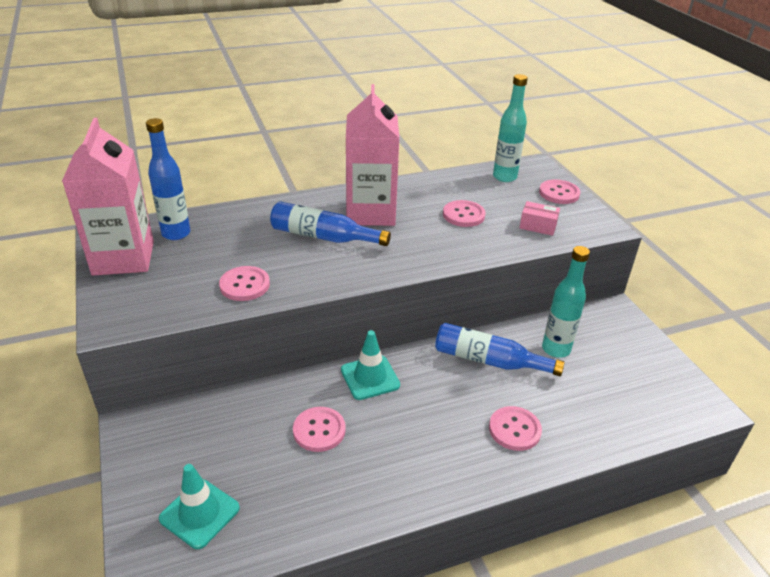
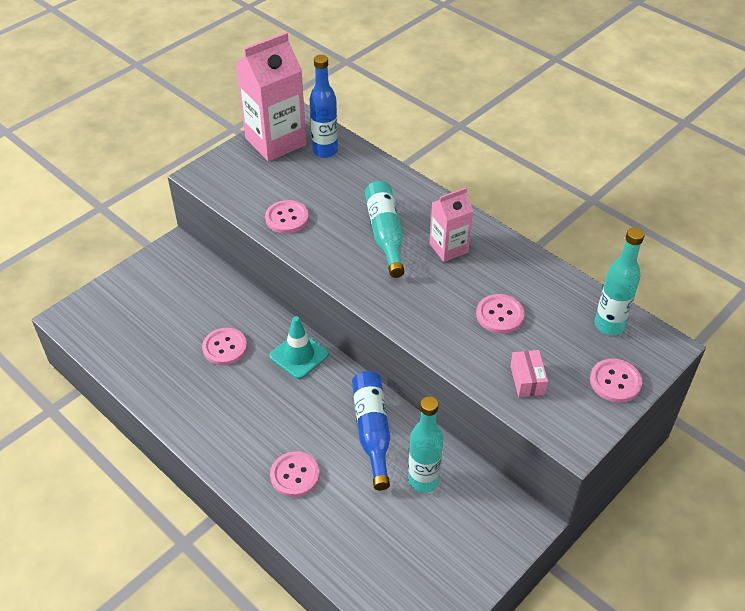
camera: 65 degrees right, 10 degrees up
(199, 513) = (122, 318): turquoise traffic cone -> none
(323, 237) = (385, 234): blue bottle -> turquoise bottle
(370, 212) = (448, 248): pink carton -> pink carton, size x0.57

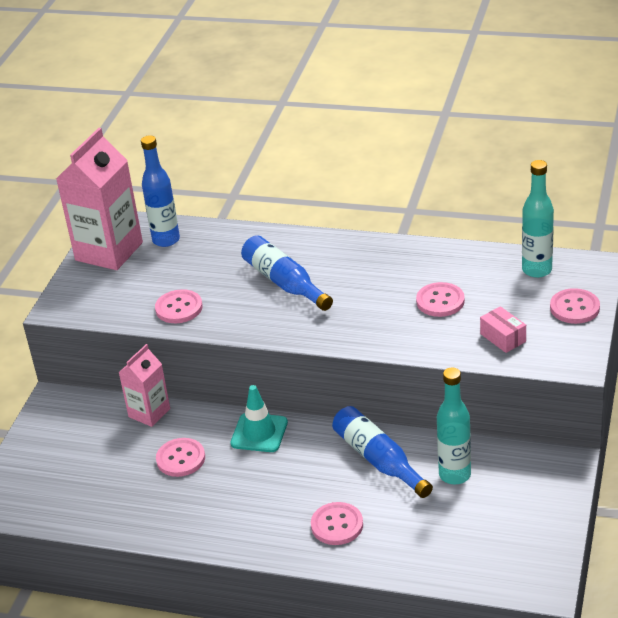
camera: 25 degrees left, 10 degrees down
(385, 234) = (284, 282): turquoise bottle -> blue bottle
(448, 248) = (352, 270): pink carton -> pink carton (149, 413)

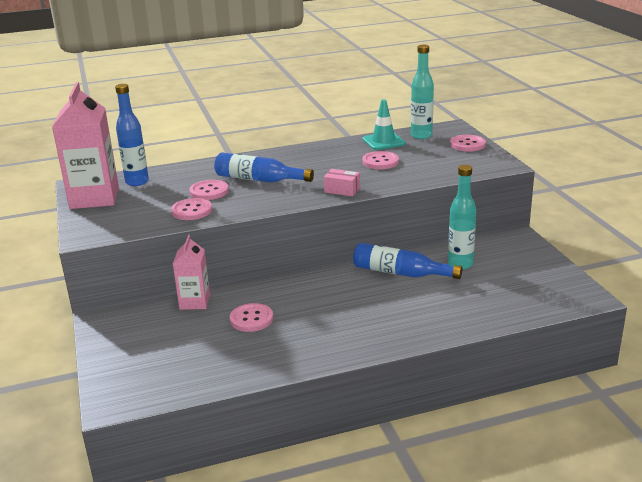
camera: 35 degrees left, 10 degrees down
(259, 433) = (296, 286): turquoise traffic cone -> turquoise traffic cone (383, 141)
(337, 525) = (415, 315): pink button -> pink button (209, 191)
(503, 338) = (444, 166): pink box -> pink box (342, 190)

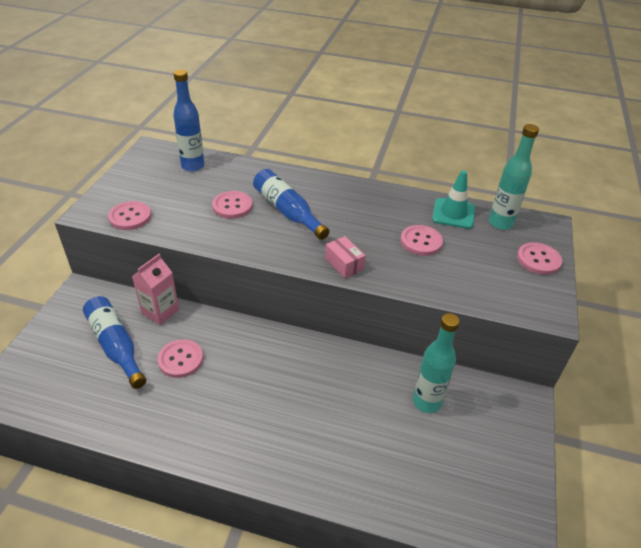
camera: 30 degrees right, 15 degrees up
(94, 198) = (144, 170): pink carton -> none
(192, 211) = (194, 224): pink button -> pink button (130, 217)
(400, 273) = (357, 379): blue bottle -> blue bottle (115, 345)

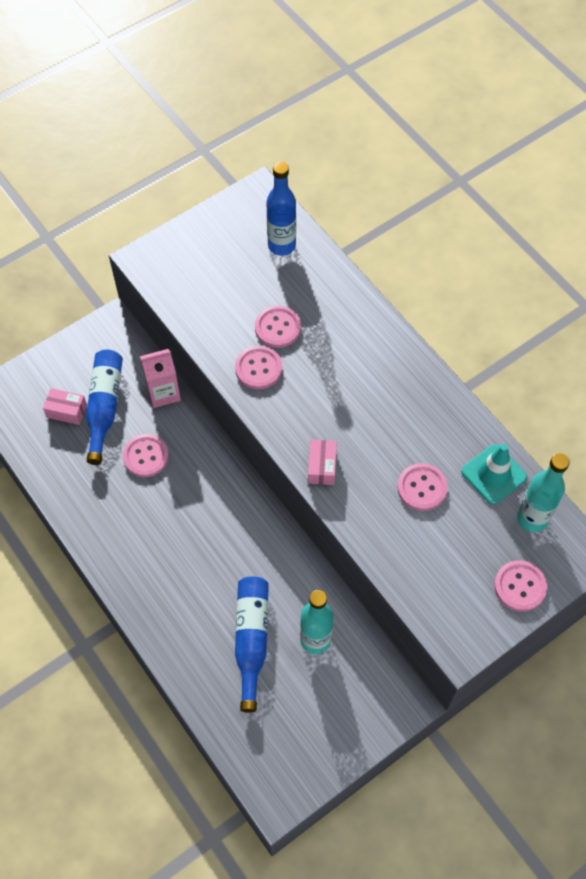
camera: 40 degrees right, 20 degrees up
(82, 366) = (67, 411): none -> pink box
(130, 217) = (175, 287): pink button -> pink button (258, 368)
(287, 211) = (325, 367): blue bottle -> blue bottle (251, 639)

